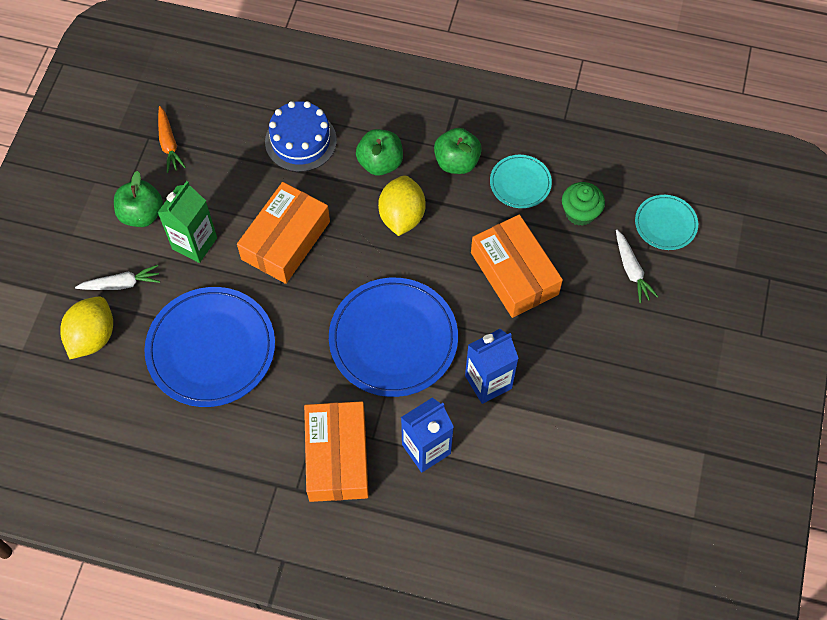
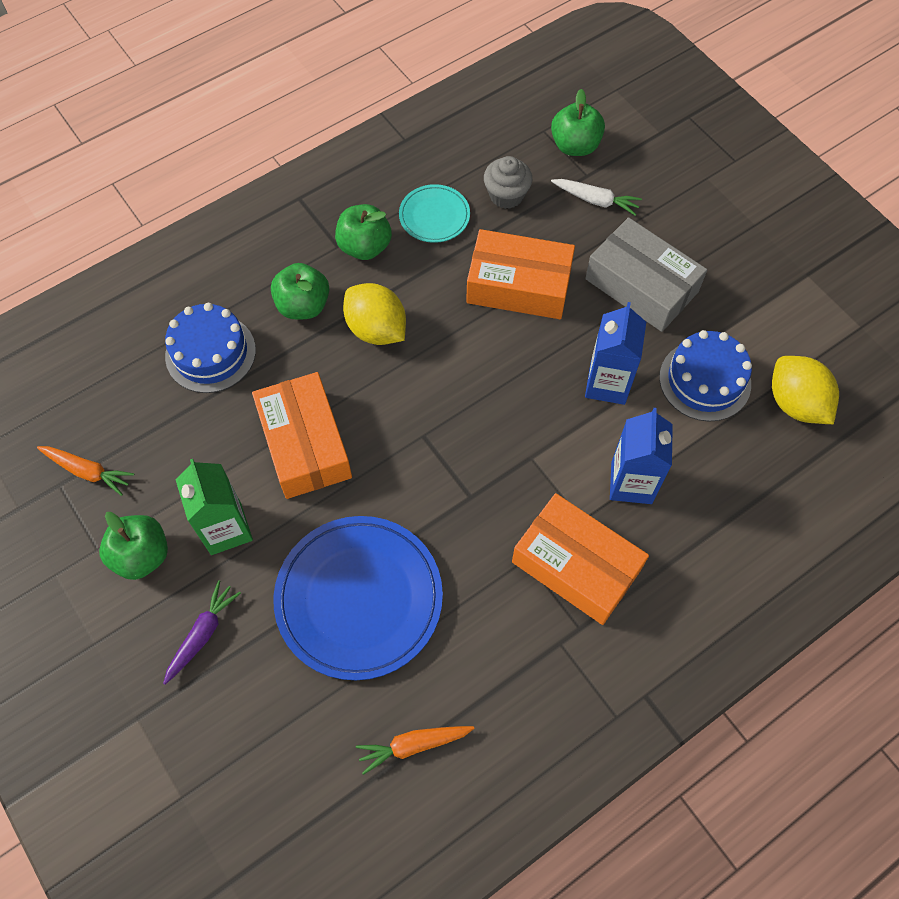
camera: 50 degrees left, 0 degrees up
(92, 337) = (236, 708): yellow lemon -> yellow lemon (795, 403)
(121, 284) = (202, 634): white carrot -> purple carrot
(145, 448) = (413, 745): none -> orange carrot
(393, 339) = (496, 428): blue plate -> none
(548, 442) = (705, 380): none -> blue cake
(580, 212) = (506, 195): green cupcake -> grey cupcake
(588, 348) = (641, 285): none -> grey box
(665, 224) = (575, 146): turquoise plate -> green apple

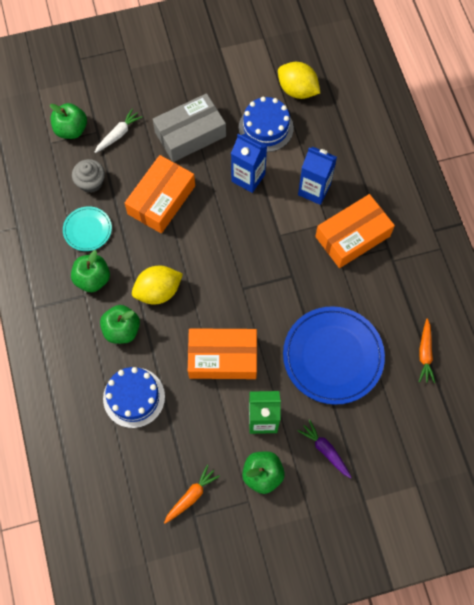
camera: 70 degrees left, 5 degrees up
(795, 403) = (297, 90): yellow lemon -> yellow lemon turned 45 degrees clockwise

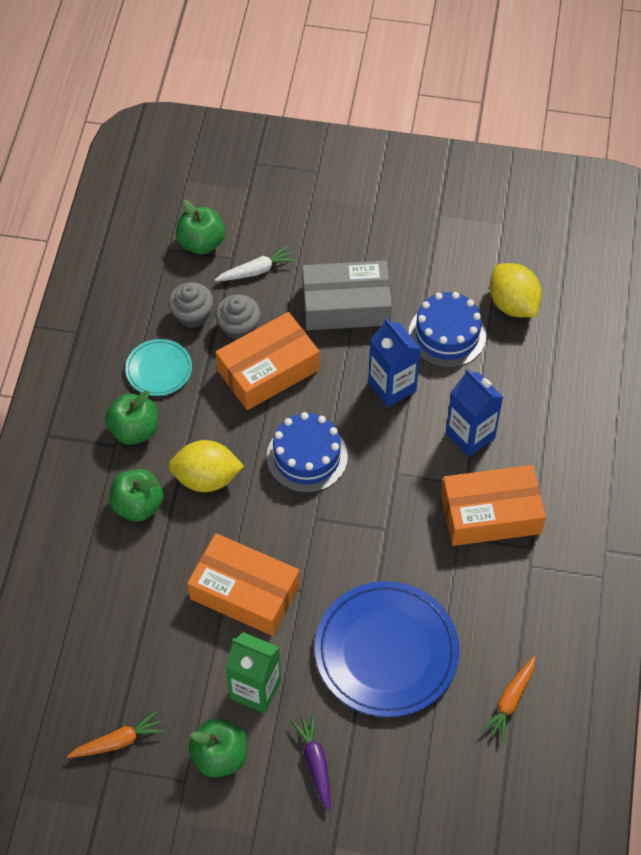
camera: 25 degrees right, 10 degrees down
(126, 178) = (238, 327): none -> grey cupcake
(134, 397) = (110, 592): blue cake -> blue cake (307, 456)

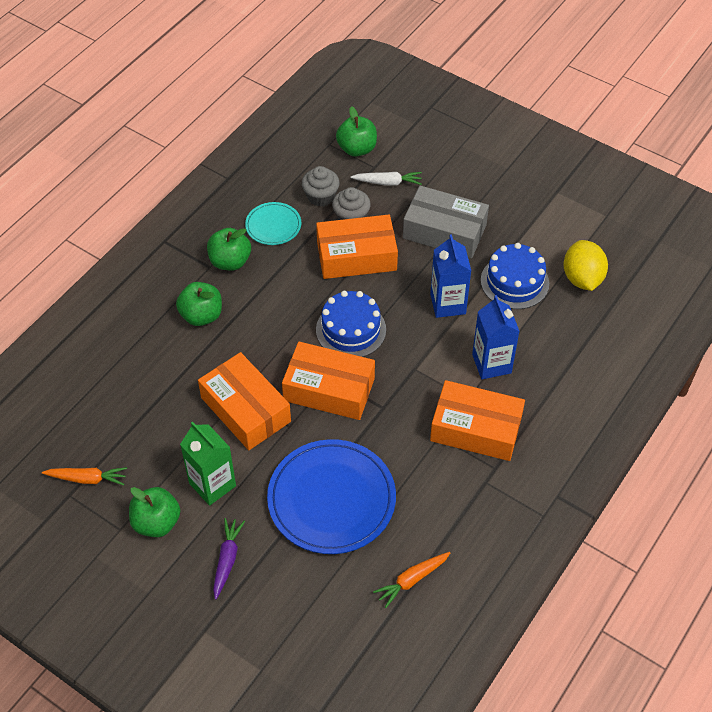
camera: 25 degrees right, 5 degrees down
(206, 478) = (264, 316): yellow lemon -> none
(320, 533) = (329, 389): none -> orange box

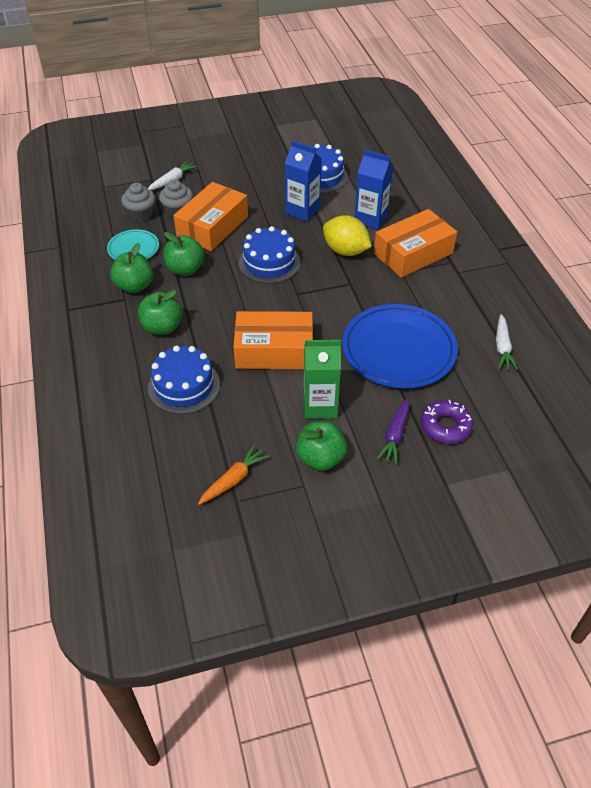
camera: 50 degrees left, 5 degrees down
(152, 377) = (184, 386): none -> blue cake
(227, 560) = (395, 435): purple carrot -> purple carrot turned 120 degrees counterclockwise
(269, 592) = (445, 426): none -> purple donut
(329, 389) = (306, 300): orange box -> none
(357, 149) = (125, 177): green apple -> green apple (185, 269)
(412, 580) = (502, 347): orange carrot -> white carrot
(444, 231) = (244, 180): grey box -> none
(582, 278) = (350, 151): yellow lemon -> yellow lemon (345, 251)

